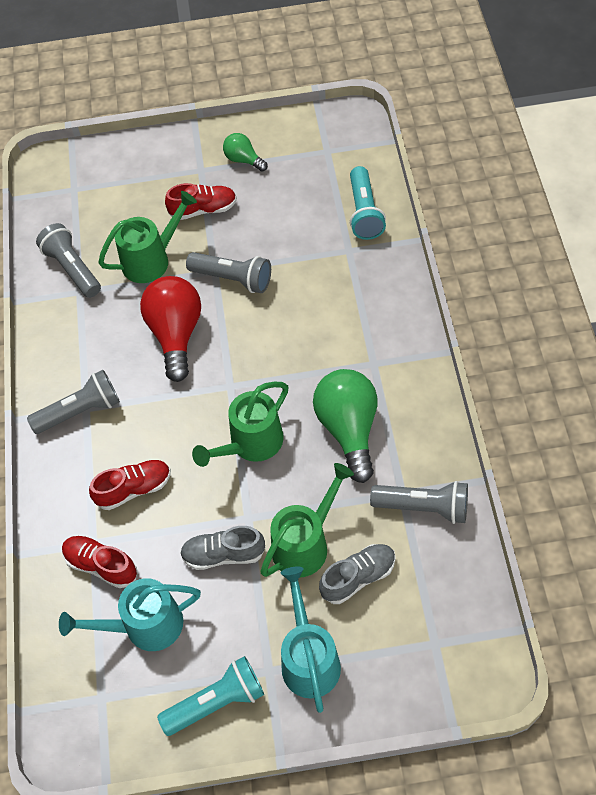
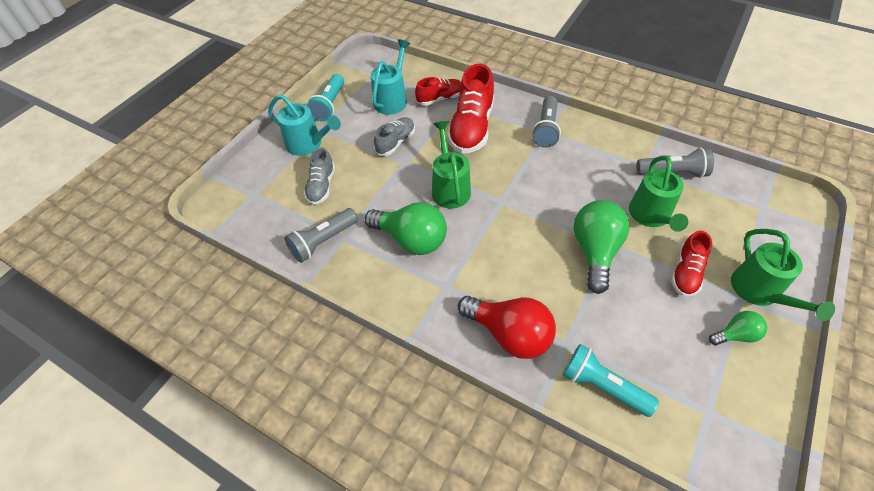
camera: 125 degrees right, 5 degrees down
(134, 489) = (471, 128): red shoe -> red shoe, size x1.75
(176, 334) = (568, 196): red light bulb -> red light bulb (509, 334)
(233, 279) = (595, 251): grey flashlight -> green light bulb
(305, 543) = (364, 177): green watering can -> green watering can (759, 292)

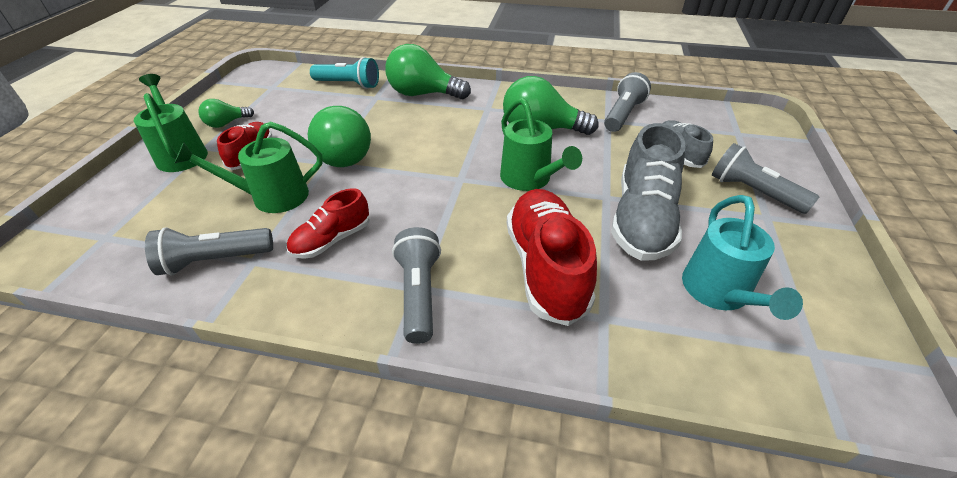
camera: 160 degrees right, 10 degrees down
(308, 144) = (753, 192): turquoise watering can -> grey flashlight
(329, 105) = (804, 256): turquoise flashlight -> none
(396, 142) = (642, 219): grey shoe -> grey shoe, size x1.75
(440, 99) = (636, 316): red shoe -> red shoe (332, 240)
(509, 334) = (423, 94): red light bulb -> green light bulb
(651, 216) = (271, 197): green watering can -> green watering can turned 90 degrees counterclockwise

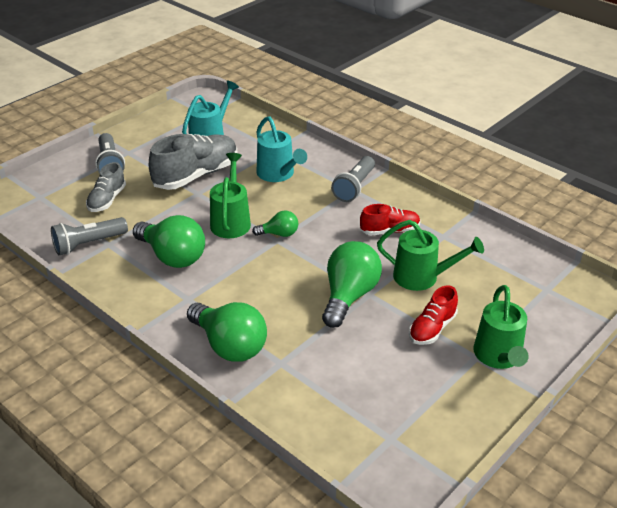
camera: 150 degrees left, 5 degrees down
(215, 260) = (467, 244): grey flashlight -> none
(226, 123) = (453, 385): green light bulb -> green light bulb (279, 234)
(348, 84) = (297, 400): turquoise flashlight -> none
(546, 267) = (278, 174): red shoe -> turquoise watering can

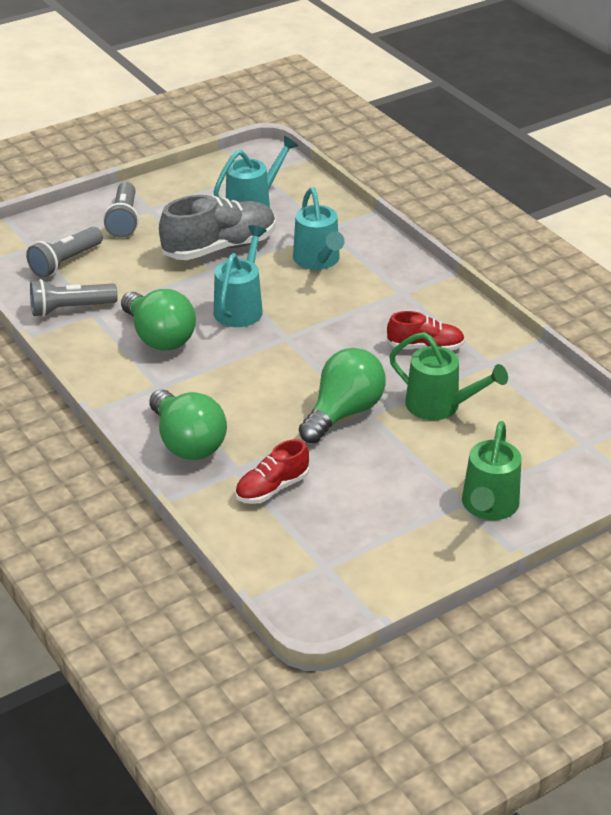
camera: 15 degrees right, 0 degrees up
(107, 200) = (107, 262): grey shoe -> none
(231, 221) = (240, 307): green watering can -> turquoise watering can
(279, 234) = (291, 330): green light bulb -> none
(354, 187) = (405, 289): grey flashlight -> grey flashlight (65, 262)
(432, 328) = (425, 463): red shoe -> red shoe (272, 488)

